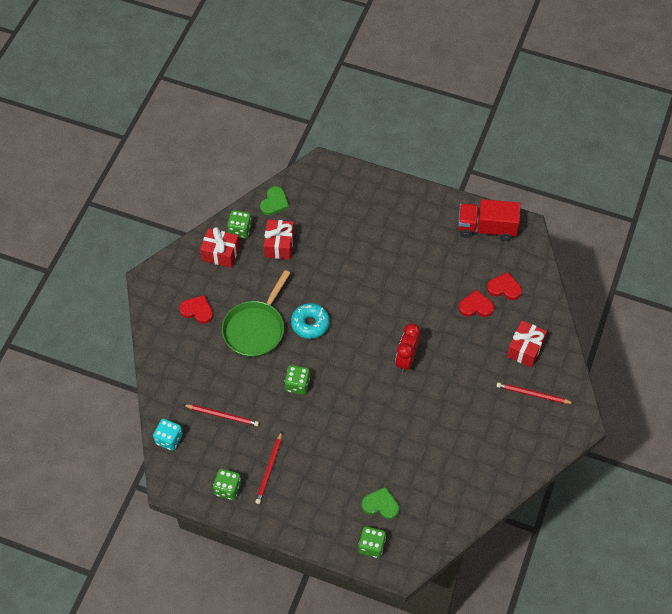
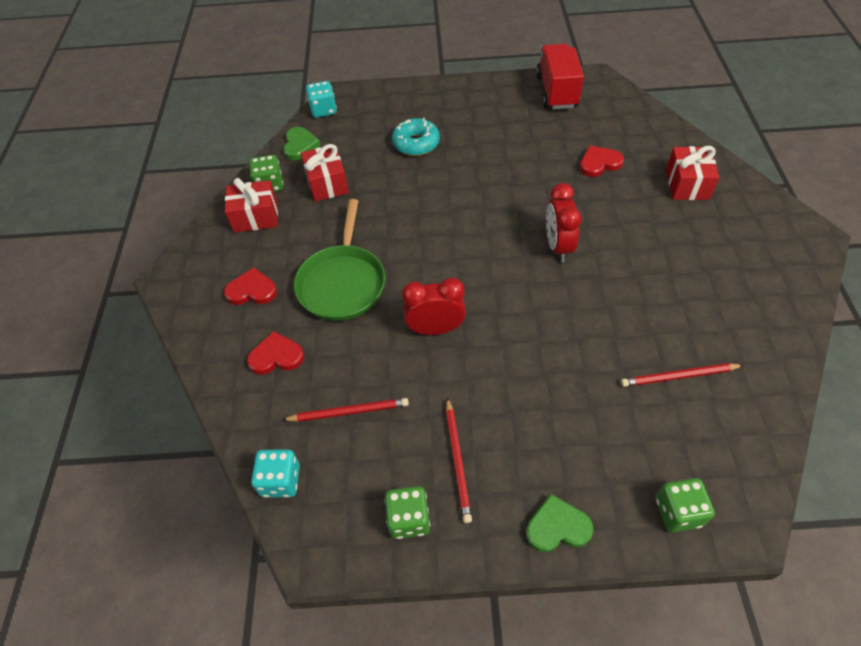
camera: 20 degrees left, 5 degrees down
(297, 385) = (435, 329): green dice -> red clock
(305, 175) = (323, 110): none -> turquoise dice
(310, 324) = (412, 251): turquoise donut -> turquoise donut (416, 143)
(381, 505) = (649, 442): green heart -> green heart (557, 527)
(486, 228) = (556, 91): red truck -> red truck turned 105 degrees clockwise
(504, 288) = (617, 136): red heart -> red heart (276, 356)
(533, 394) = (734, 227): red pencil -> red pencil (678, 376)

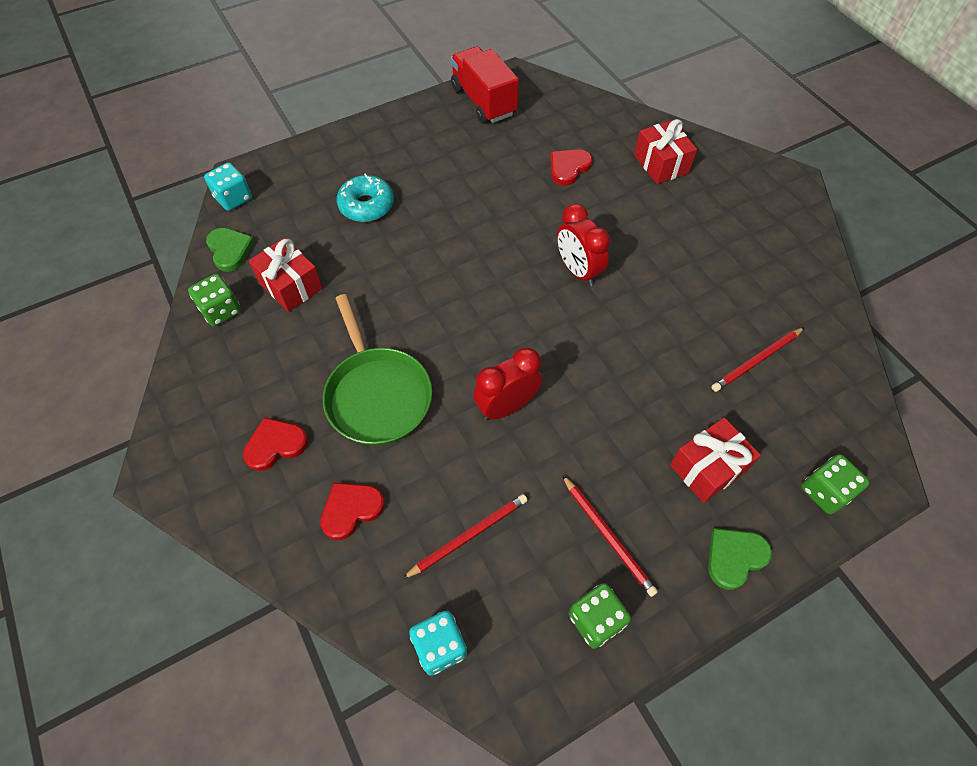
camera: 30 degrees left, 5 degrees up
(256, 217) = (227, 355): red gift -> red gift (708, 468)

